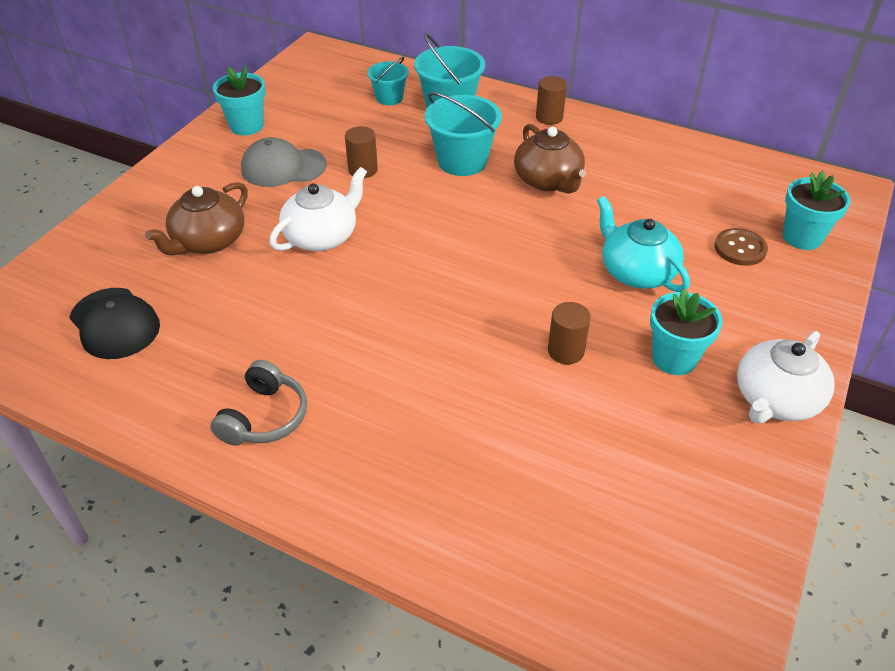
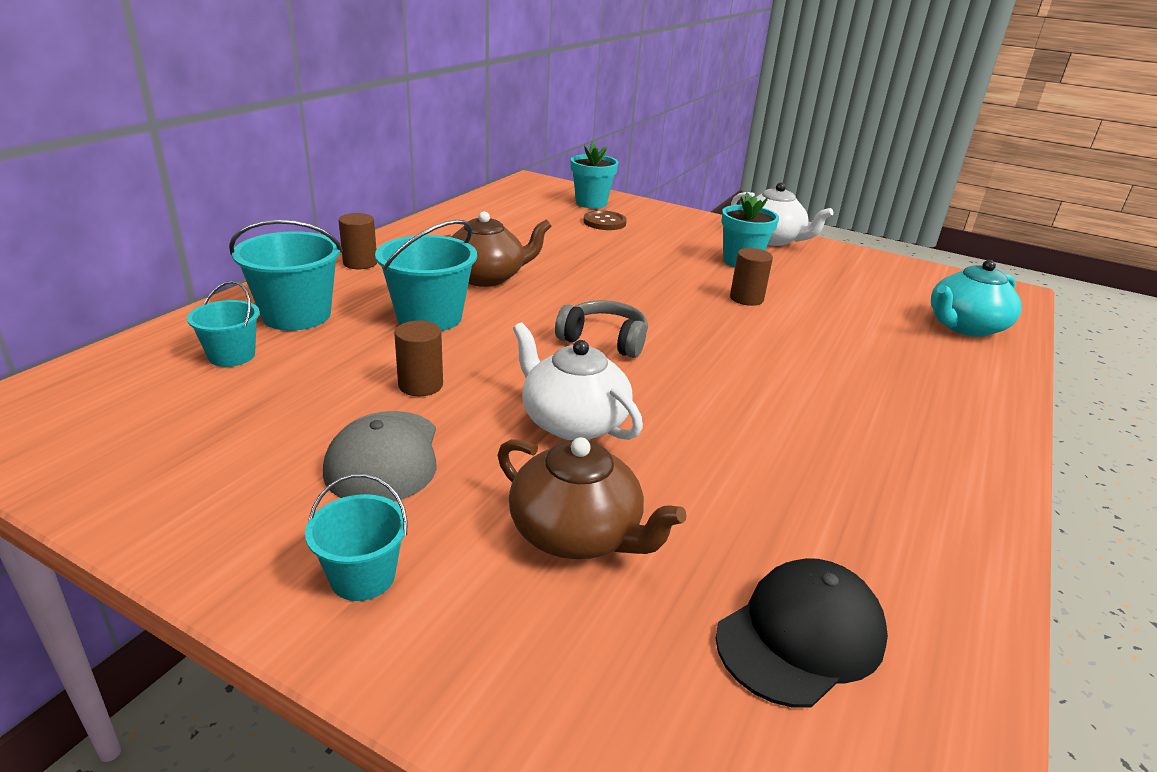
camera: 90 degrees left, 15 degrees down
(187, 175) = (363, 577): none -> turquoise bucket
(246, 126) = (217, 502): turquoise flower pot -> none
(264, 417) = (912, 467): grey headphones -> grey headphones (604, 340)
(636, 272) = (636, 259): turquoise teapot -> turquoise teapot (965, 326)

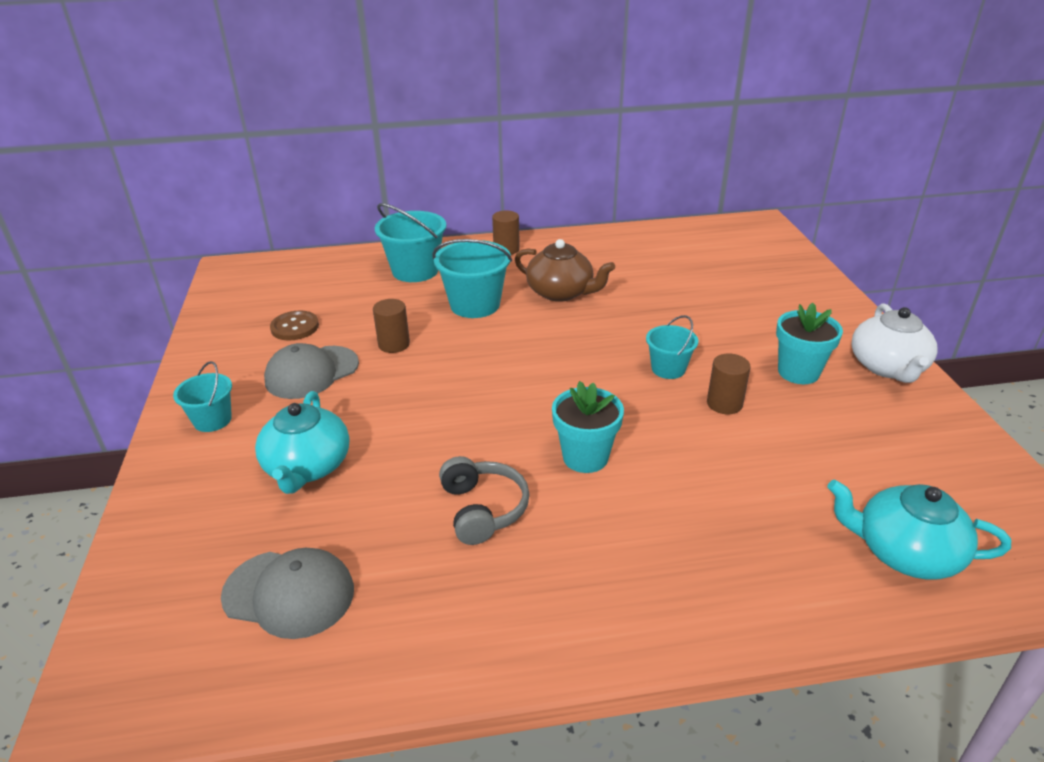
camera: 55 degrees right, 5 degrees up
(232, 356) = (350, 281): turquoise bucket -> turquoise bucket (668, 369)
(573, 422) = (420, 412): white teapot -> none
(577, 533) = (307, 467): brown teapot -> turquoise teapot
(591, 203) = (772, 262): turquoise flower pot -> turquoise flower pot (585, 457)
(604, 222) = (746, 284): brown button -> brown button (295, 327)
(604, 340) = (542, 375): grey headphones -> grey headphones (482, 509)
(801, 636) = (289, 593): black cap -> grey cap

